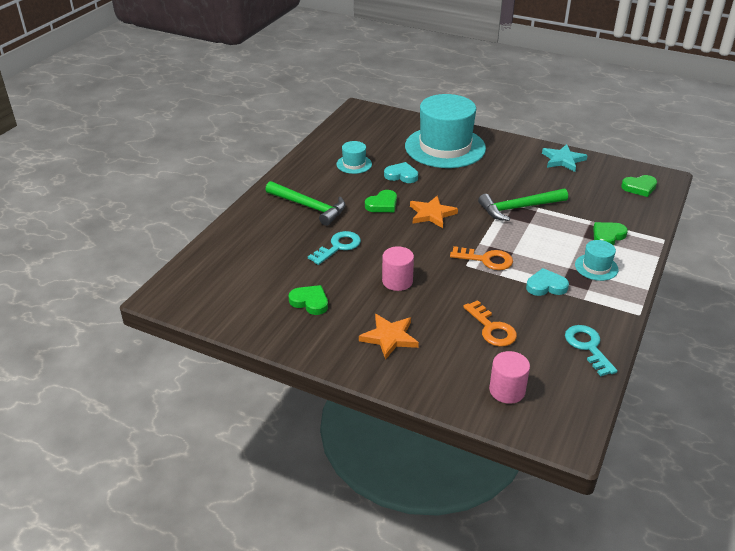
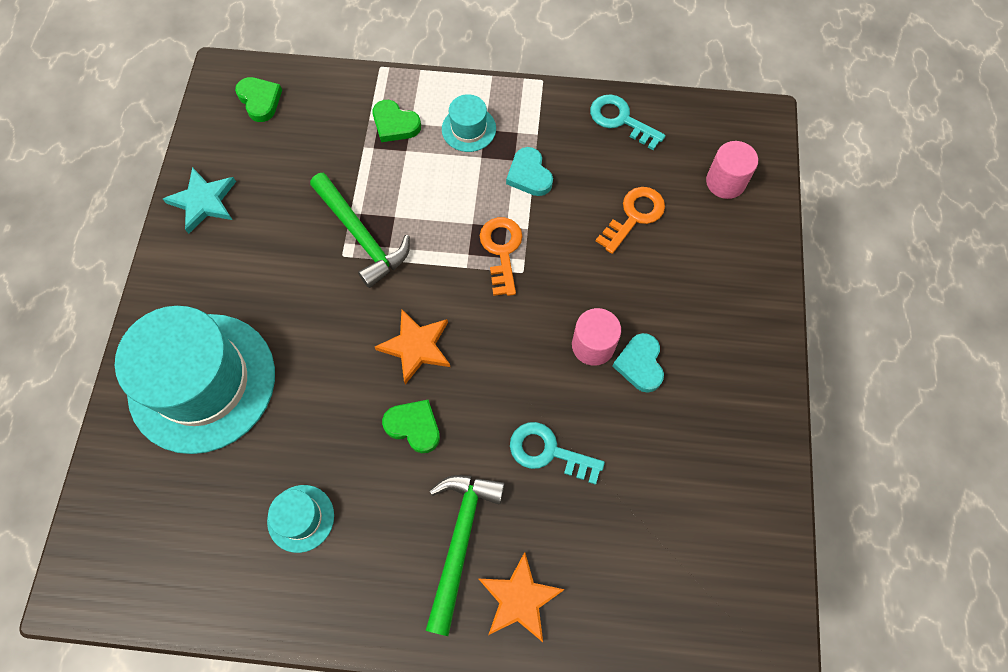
camera: 110 degrees left, 30 degrees up
(310, 302) = (684, 441): green heart -> none
(389, 337) = (703, 321): orange star -> orange star (519, 599)
(401, 175) = (316, 425): turquoise heart -> turquoise heart (640, 364)
(588, 347) = (621, 120): turquoise key -> turquoise key turned 75 degrees clockwise

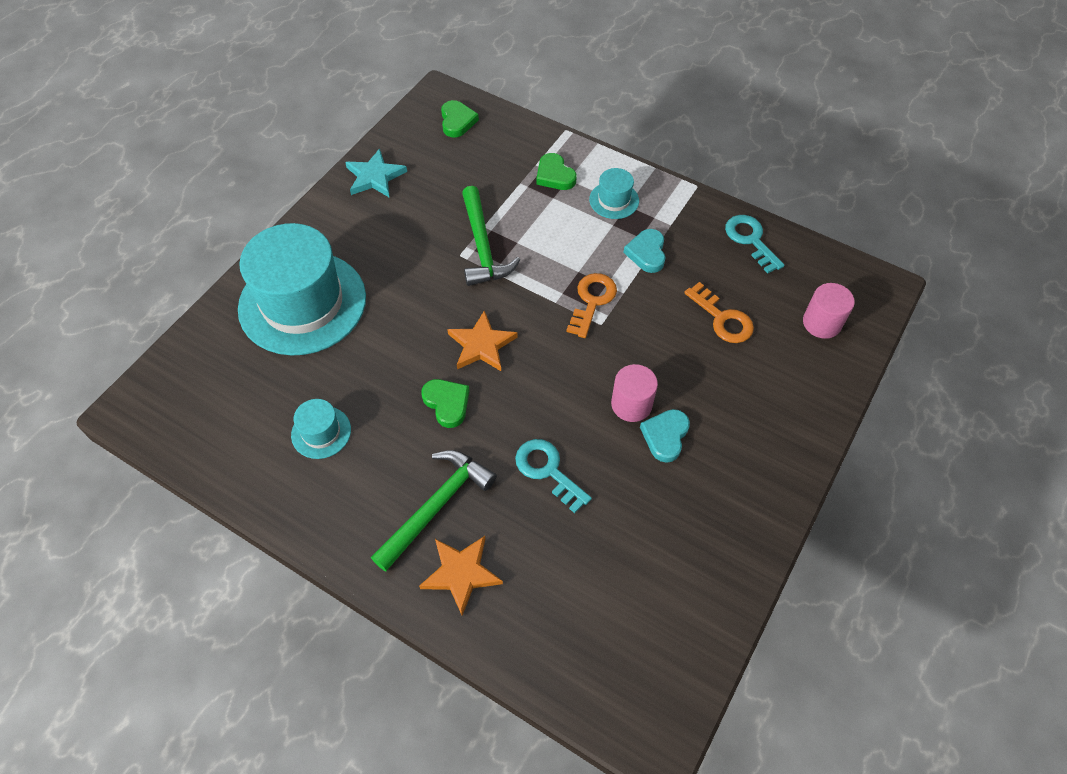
camera: 25 degrees right, 10 degrees down
(634, 216) = (722, 318): orange key -> orange key turned 75 degrees clockwise

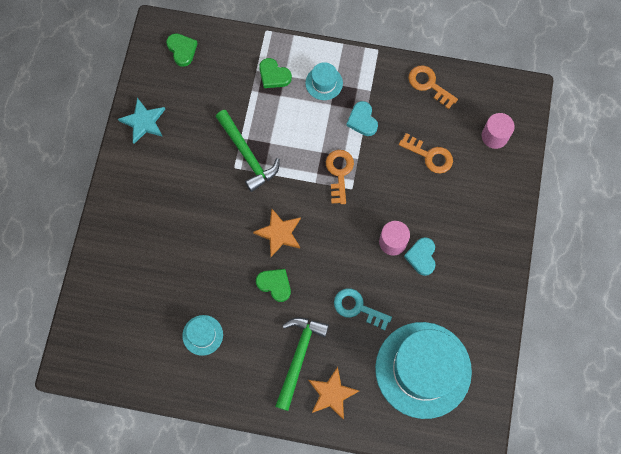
camera: 20 degrees left, 15 degrees up
(302, 303) = (143, 245): turquoise hat -> turquoise hat (423, 369)
(750, 240) = (429, 85): turquoise key -> orange key

